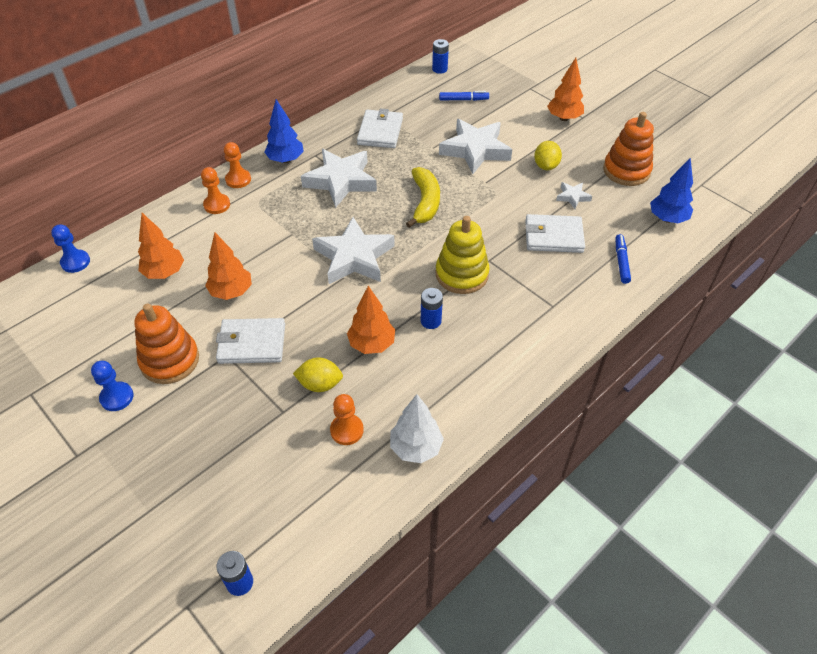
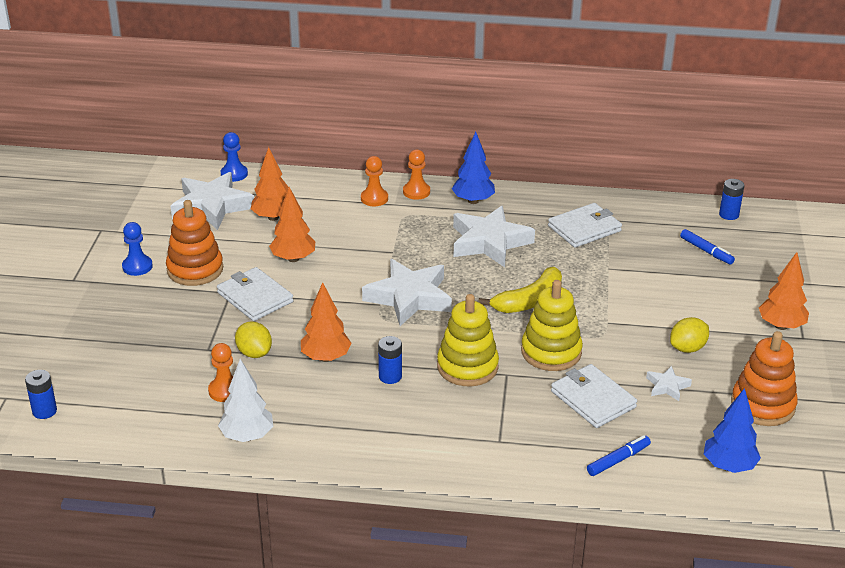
camera: 50 degrees right, 15 degrees down
(475, 150) = (643, 294): white star -> white star (211, 206)
(488, 225) = (551, 352): none -> yellow stacking toy

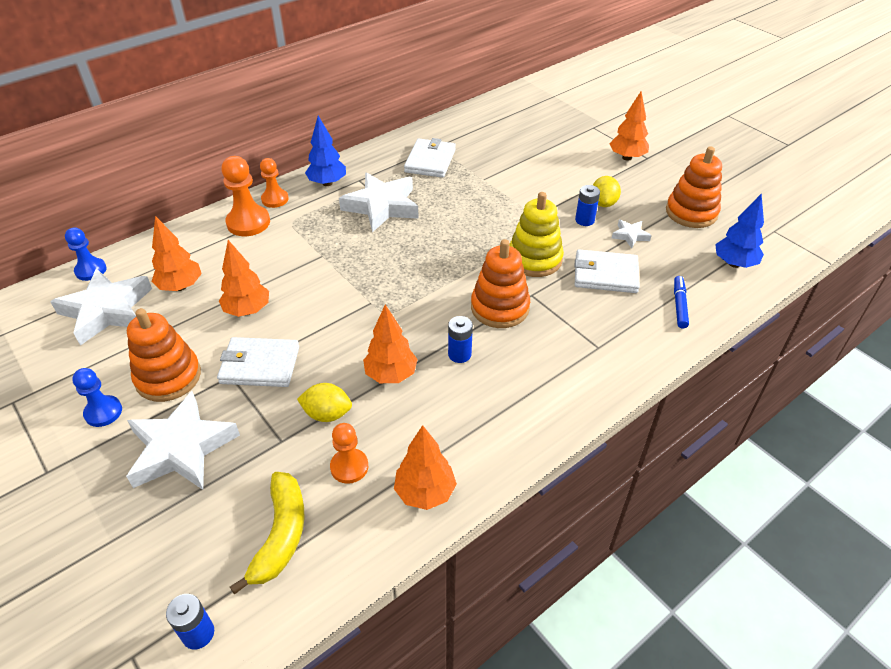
camera: 45 degrees left, 10 degrees up
(247, 436) = (425, 492): white tree -> orange tree
(374, 198) = (248, 222): orange pawn -> orange pawn, size x1.55
(409, 297) = (385, 283): white star -> white star (181, 448)
(467, 367) = (500, 308): yellow stacking toy -> orange stacking toy
(529, 301) = (468, 232): yellow banana -> yellow banana (280, 535)
(706, 251) = (521, 135): blue marker -> none
(729, 215) = (500, 105): blue battery -> blue battery (584, 220)

